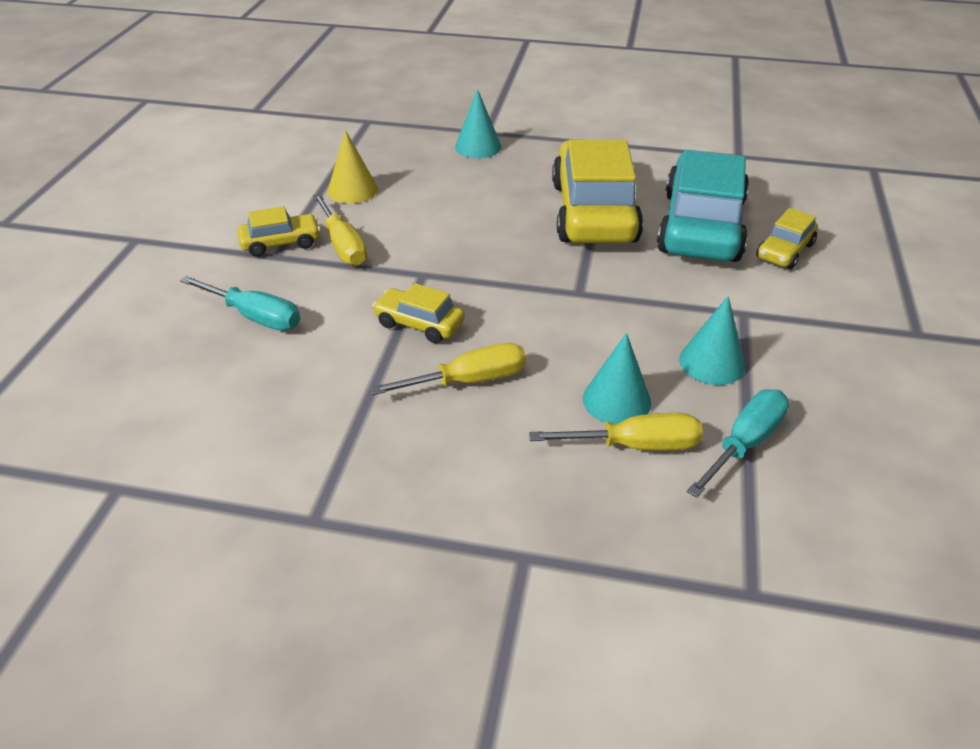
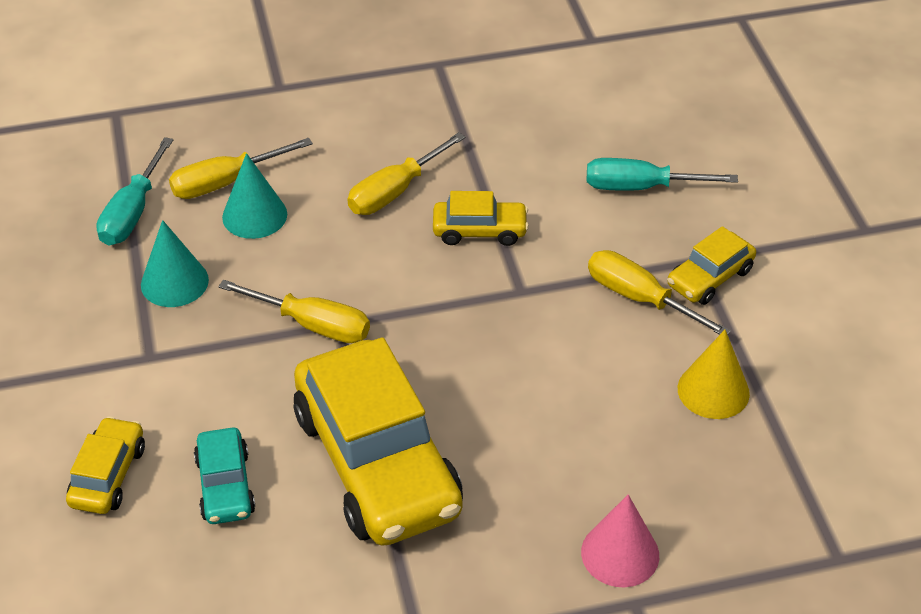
camera: 155 degrees right, 5 degrees up
(478, 147) = (620, 553): turquoise cone -> pink cone
(601, 297) = (312, 325): none -> yellow screwdriver
(701, 226) = (225, 486): turquoise car -> turquoise car, size x0.46

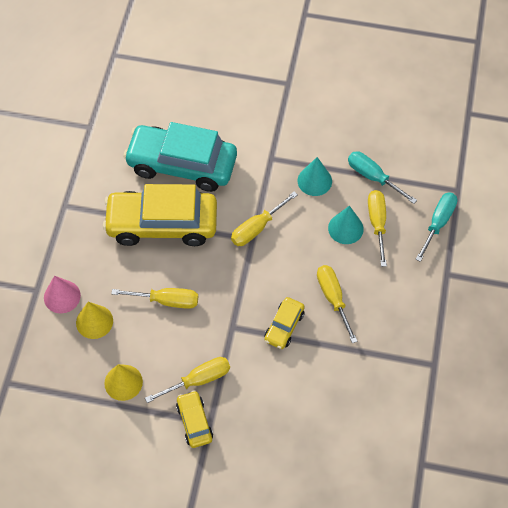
camera: 115 degrees right, 15 degrees up
(108, 475) = (211, 126): yellow car -> none
(225, 486) = (182, 165): turquoise car -> turquoise car, size x2.16
(528, 393) = (166, 300): none -> yellow screwdriver
(635, 479) = (94, 321): none -> yellow cone
(640, 187) = (278, 423): turquoise screwdriver -> turquoise screwdriver (438, 223)

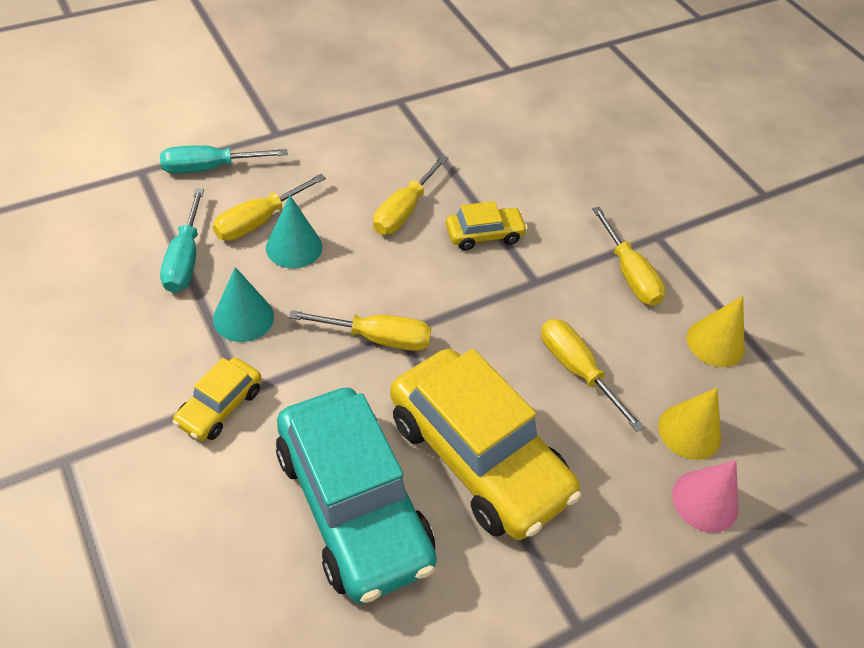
camera: 135 degrees left, 10 degrees down
(194, 422) = (673, 249): yellow car -> yellow car (220, 406)
(198, 380) = (629, 274): yellow screwdriver -> yellow screwdriver turned 135 degrees counterclockwise

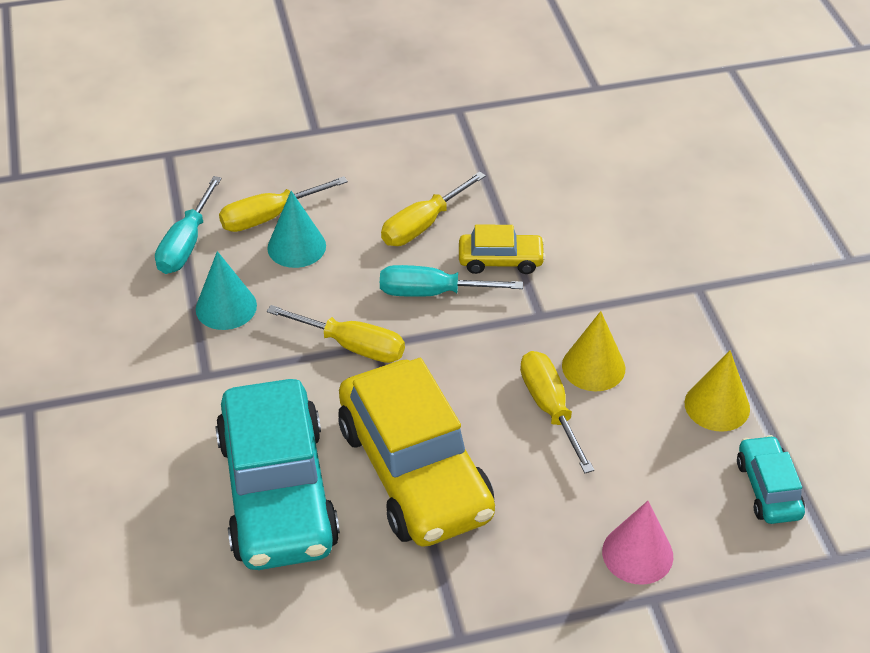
camera: 20 degrees right, 5 degrees down
(210, 168) = (236, 158): turquoise screwdriver -> turquoise screwdriver (432, 292)
(220, 406) = (180, 384): yellow car -> none
(629, 274) = (647, 322): yellow screwdriver -> none
(689, 431) = (649, 486): yellow cone -> yellow cone (593, 367)
(787, 414) = (768, 488): none -> turquoise car

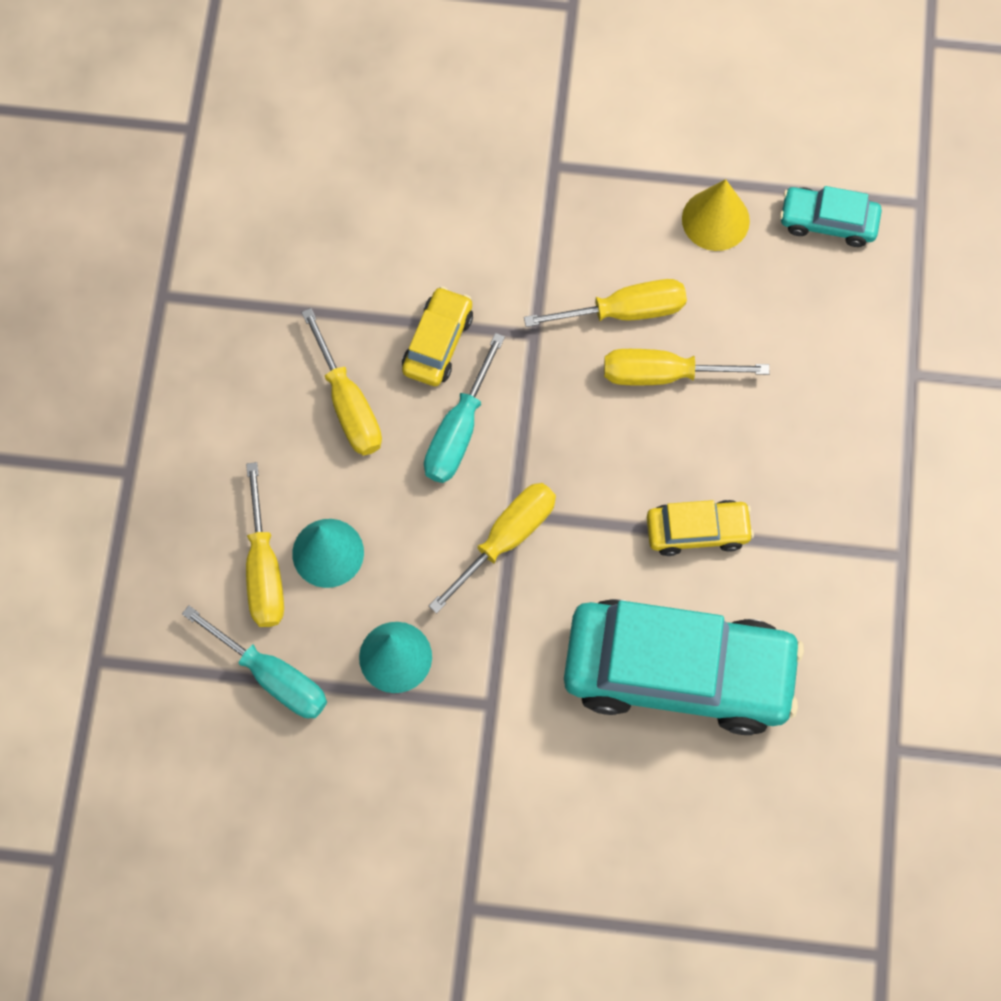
camera: 70 degrees left, 25 degrees up
(415, 471) = (697, 530): yellow car -> yellow car, size x0.46
(593, 367) = (624, 311): yellow cone -> yellow screwdriver
(637, 553) = (861, 366): pink cone -> none

